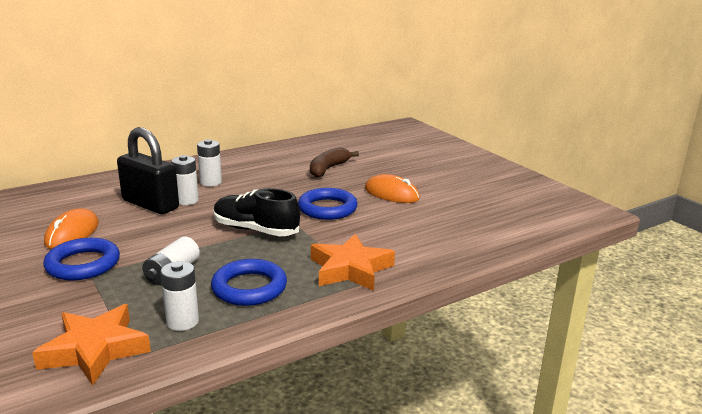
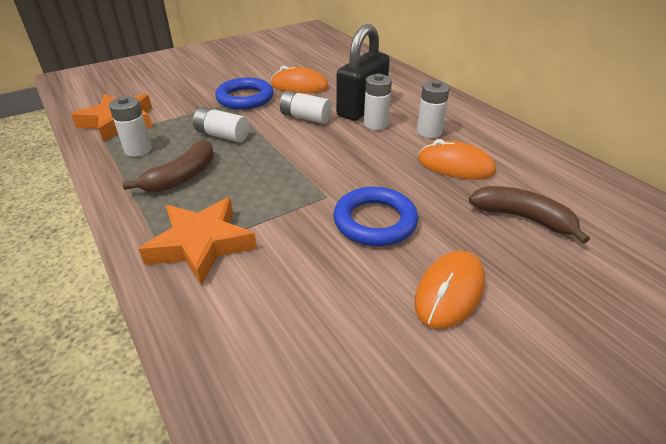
camera: 90 degrees right, 15 degrees up
(156, 230) = (305, 118): none -> white battery
(249, 287) = (182, 177): blue ring -> brown banana
(255, 230) = (307, 170): black shoe -> none
(265, 179) = (455, 165): none -> orange mouse

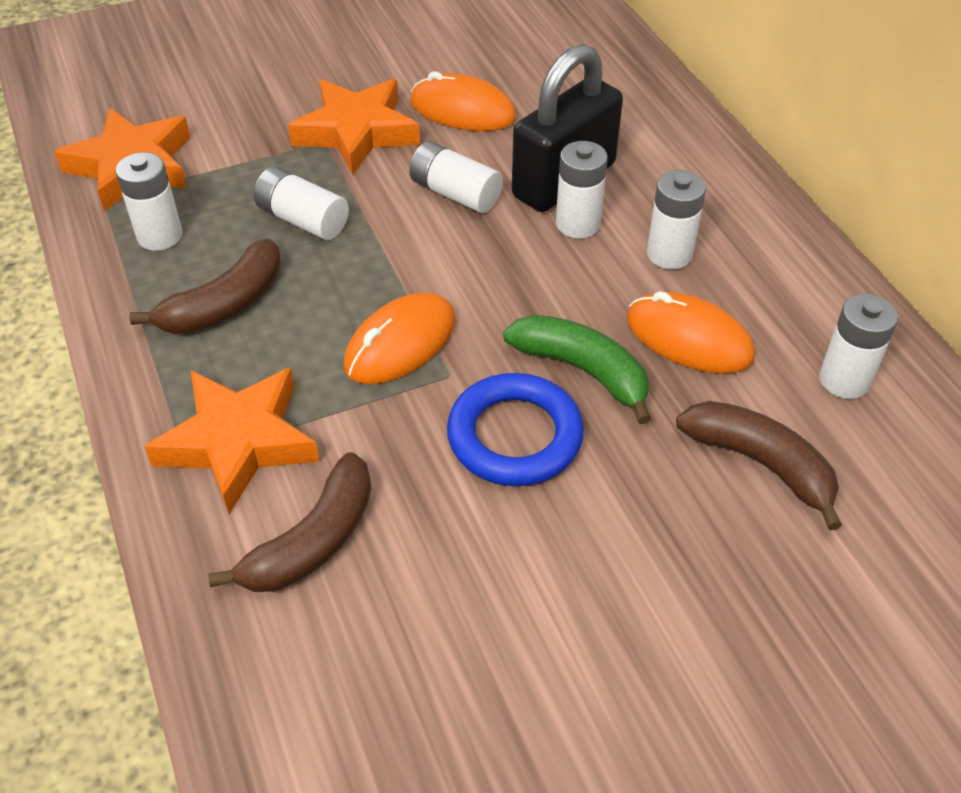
camera: 10 degrees right, 10 degrees up
(245, 98) = (357, 132): blue ring -> orange star
(262, 294) = (312, 541): none -> brown banana
(403, 186) = (583, 371): none -> green banana
(449, 292) = (590, 580): orange mouse -> orange mouse (400, 343)
(547, 175) = (844, 380): none -> white battery

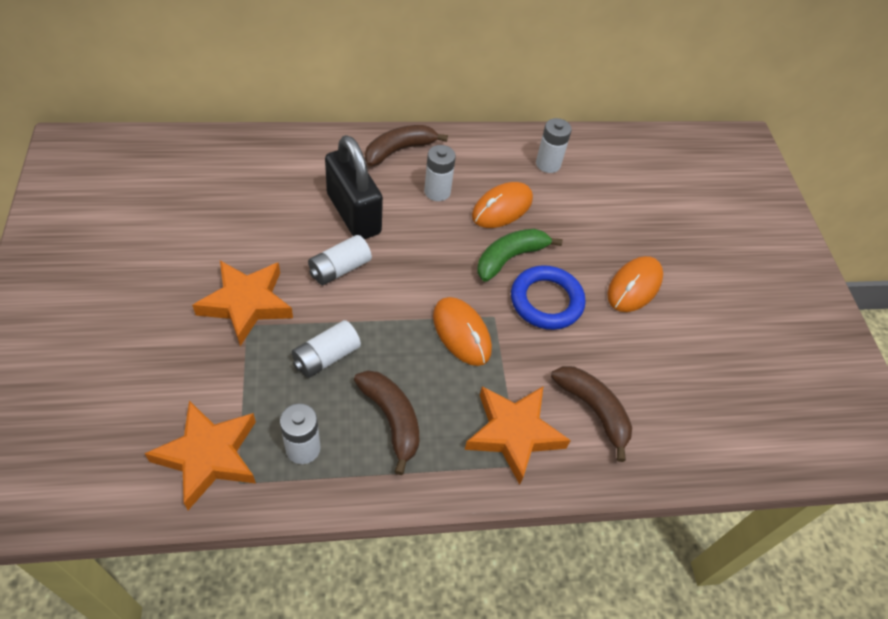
camera: 80 degrees left, 5 degrees up
(462, 110) = (255, 240): orange mouse -> orange mouse (634, 286)
(577, 224) = (395, 221): white battery -> none
(761, 464) = (589, 213): brown banana -> brown banana (399, 150)

